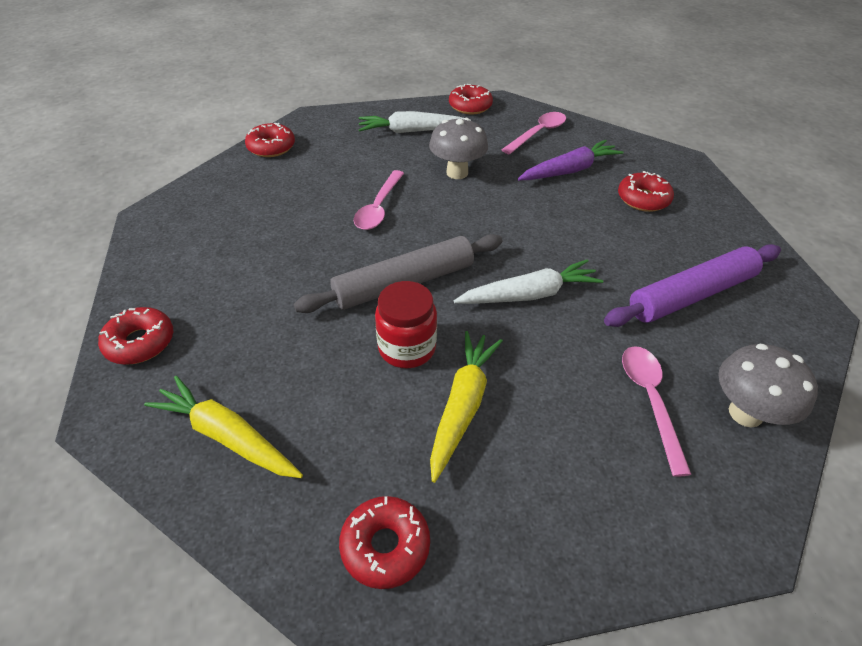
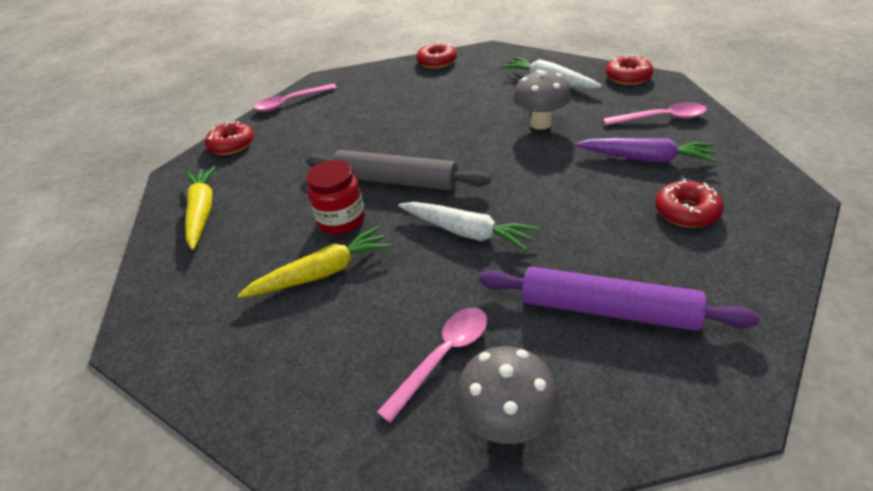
camera: 50 degrees right, 5 degrees down
(378, 207) = (449, 126): pink spoon -> pink spoon (291, 102)
(385, 546) = (184, 315): red donut -> none

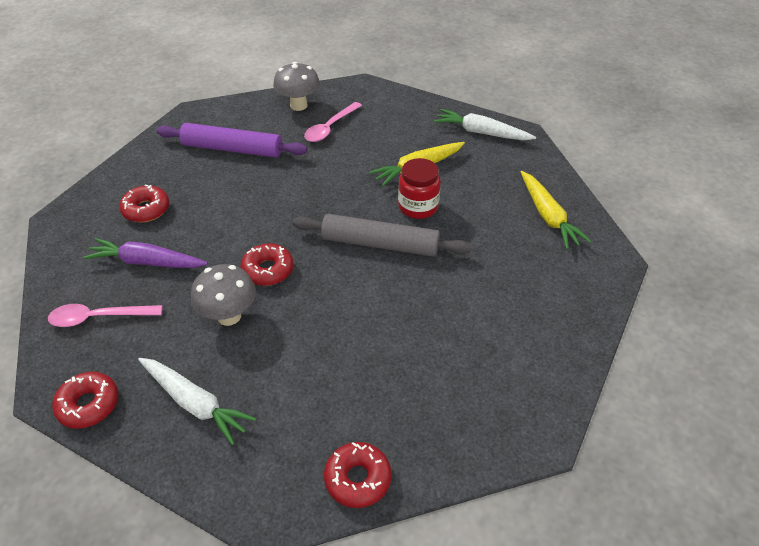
camera: 170 degrees right, 5 degrees up
(232, 145) = (583, 299): red donut -> red donut (268, 270)
(291, 102) = (557, 379): pink spoon -> none
(467, 232) = (315, 196): white carrot -> white carrot (481, 132)

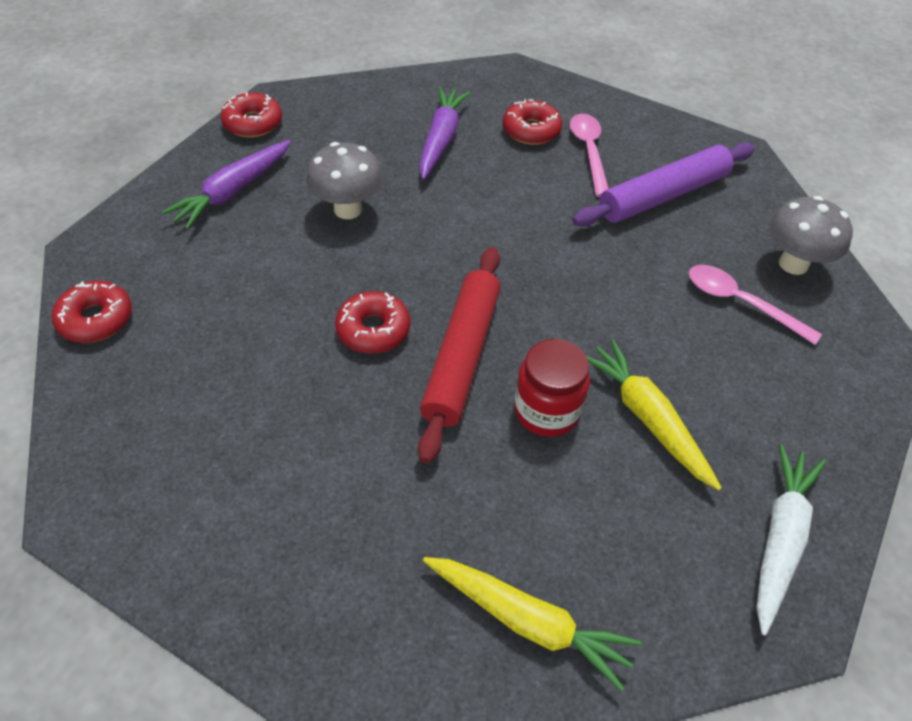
camera: 90 degrees right, 5 degrees up
(98, 317) = (362, 116): pink spoon -> pink spoon (589, 152)
(195, 403) = (233, 191): white carrot -> purple carrot
(232, 149) = (663, 195): purple rolling pin -> purple rolling pin turned 45 degrees clockwise
(268, 270) = (419, 239): red donut -> red donut (373, 330)
(380, 244) = (461, 357): grey rolling pin -> red rolling pin
(548, 216) = (528, 621): yellow carrot -> yellow carrot turned 135 degrees counterclockwise

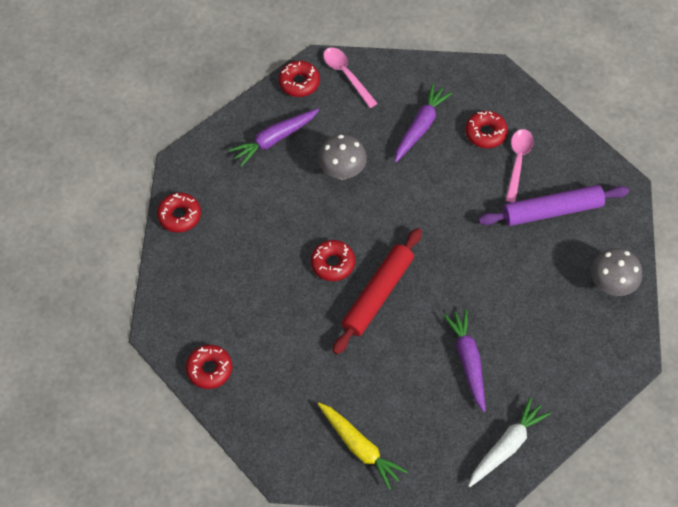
camera: 20 degrees right, 10 degrees up
(195, 556) = (209, 369): none -> red donut
(547, 411) = (413, 341): red jar -> none
(647, 418) = (468, 361): yellow carrot -> purple carrot
(740, 303) = (561, 303): pink spoon -> pink spoon (346, 75)

